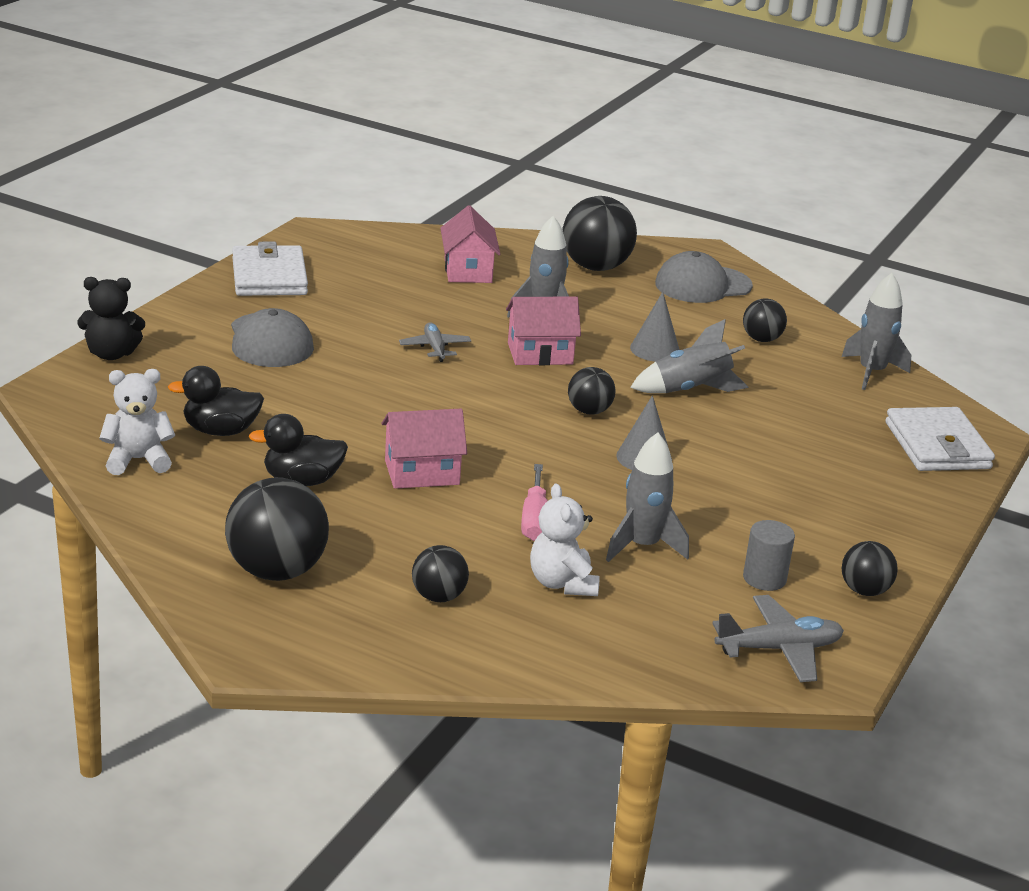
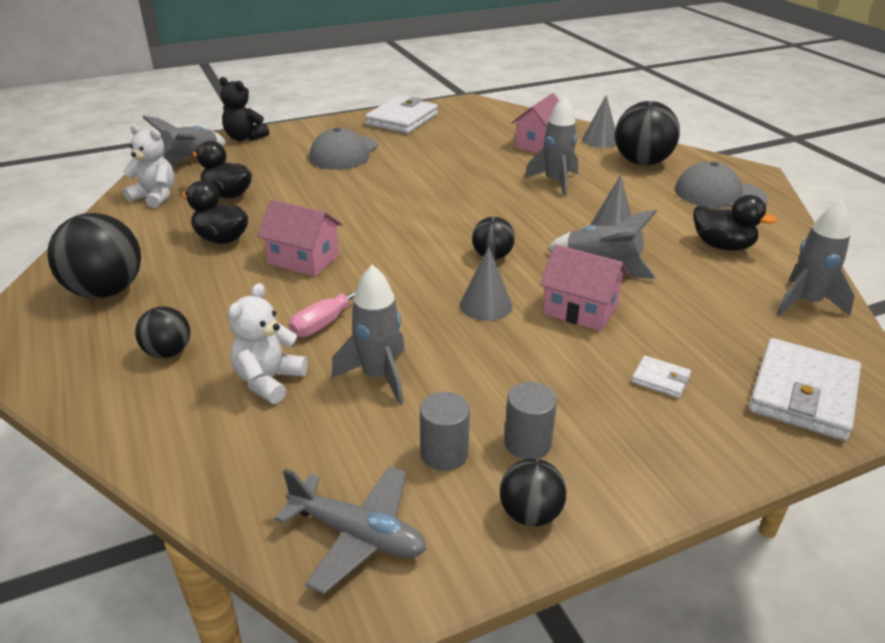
camera: 40 degrees right, 5 degrees up
(98, 403) = (192, 160): none -> grey rocket
(435, 348) = (442, 184): grey plane -> none
(523, 249) = (600, 140): none -> grey cone
(540, 353) = (513, 206): pink house -> pink house (580, 310)
(761, 339) = (722, 246): black ball -> black duck
(808, 549) = (527, 443): none -> grey cylinder
(840, 470) = (660, 379): none -> white wallet

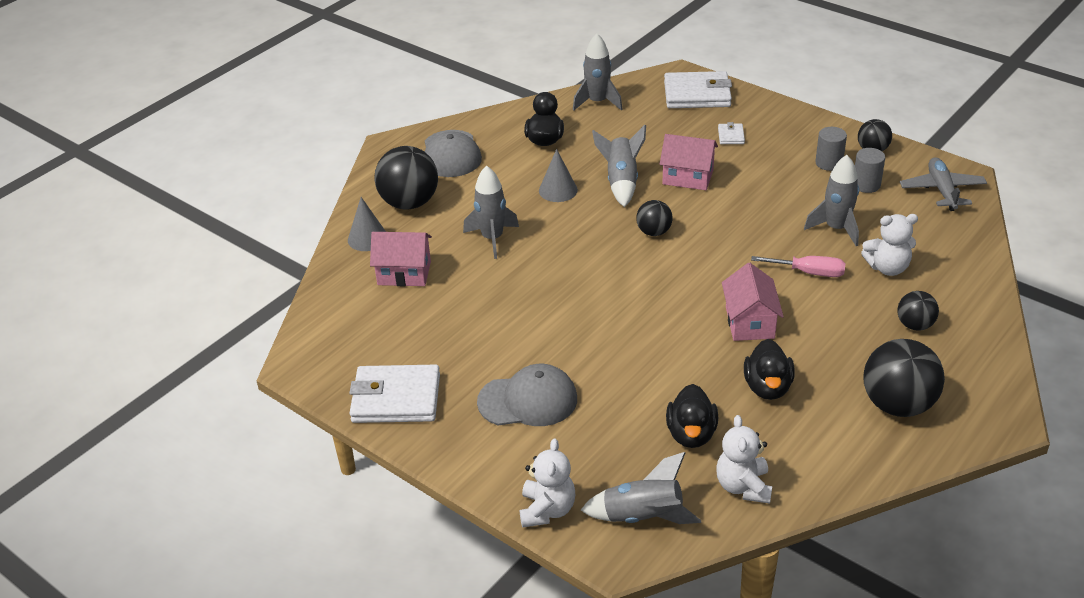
camera: 115 degrees left, 5 degrees up
(244, 138) = (547, 510): black teddy bear -> white teddy bear
(486, 305) = (720, 214): grey cone -> none
(580, 310) = (688, 177): pink house -> pink house turned 75 degrees counterclockwise

